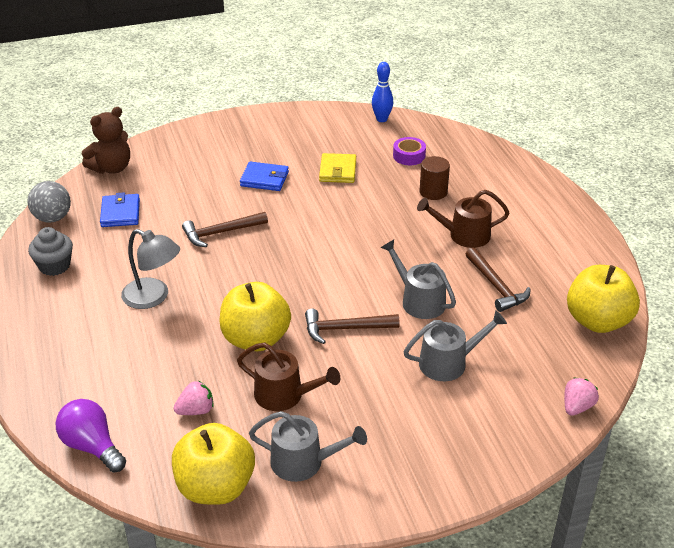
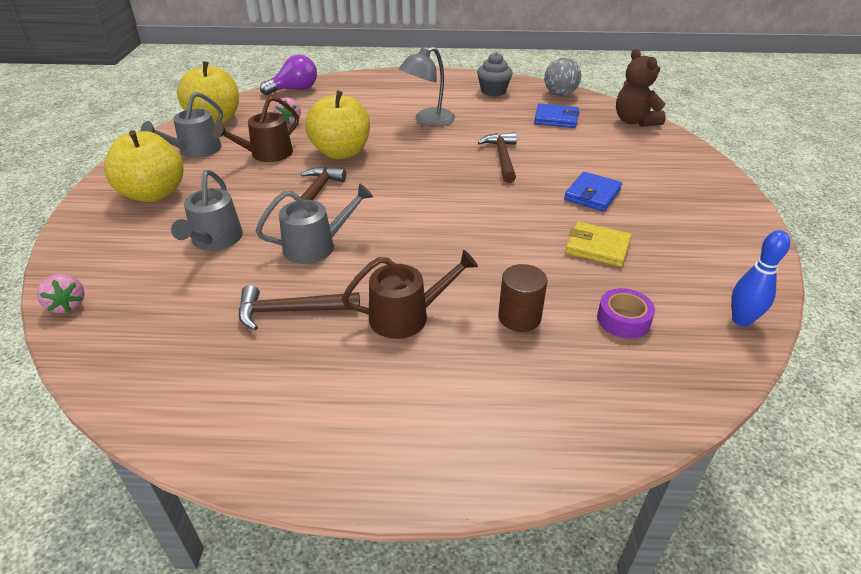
camera: 110 degrees right, 0 degrees up
(464, 235) = (406, 316): brown watering can -> brown watering can turned 60 degrees clockwise
(597, 321) = (152, 381): yellow apple -> yellow apple (154, 194)

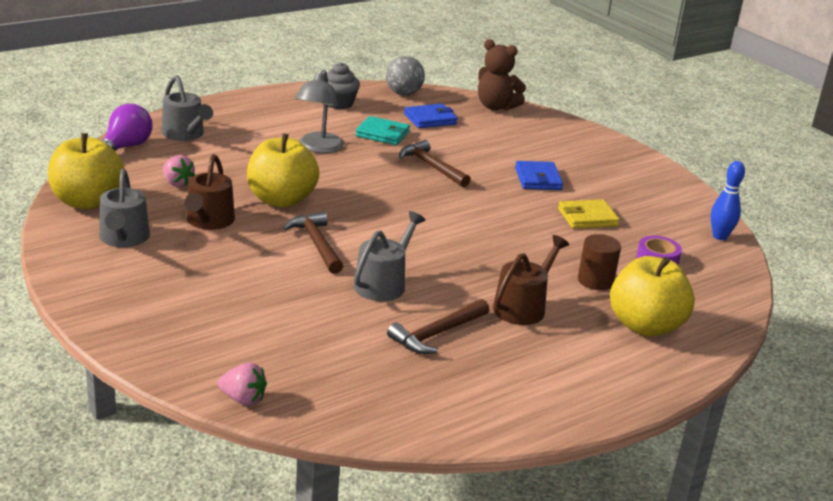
camera: 40 degrees left, 10 degrees down
(154, 194) = (154, 290): yellow apple -> yellow apple (645, 326)
(215, 240) = (288, 308): grey watering can -> grey watering can (185, 134)
(496, 121) = (382, 134): none -> turquoise wallet

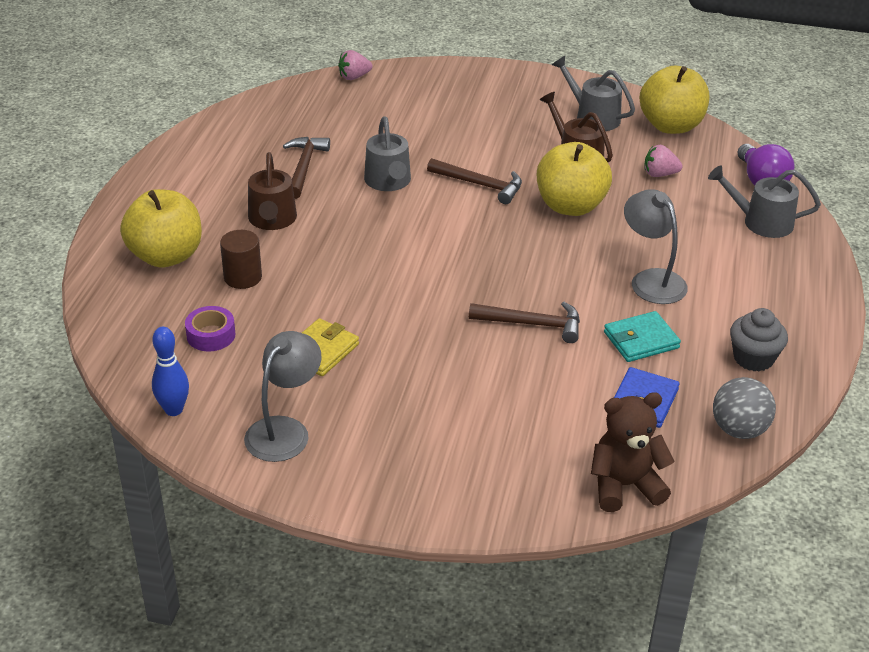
camera: 140 degrees right, 10 degrees up
(538, 179) = (424, 377): blue wallet -> none
(655, 198) = (284, 430): none -> grey lamp

